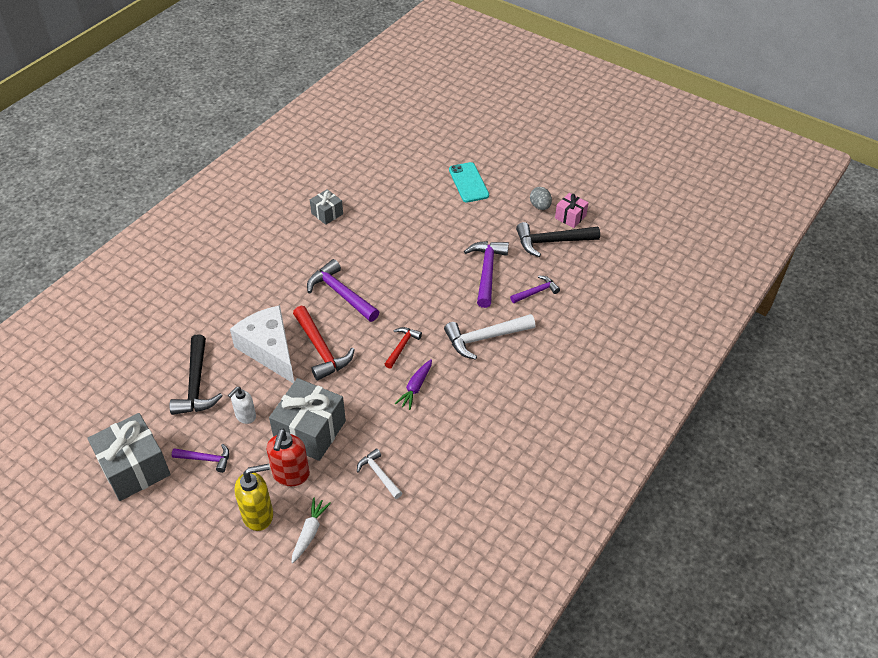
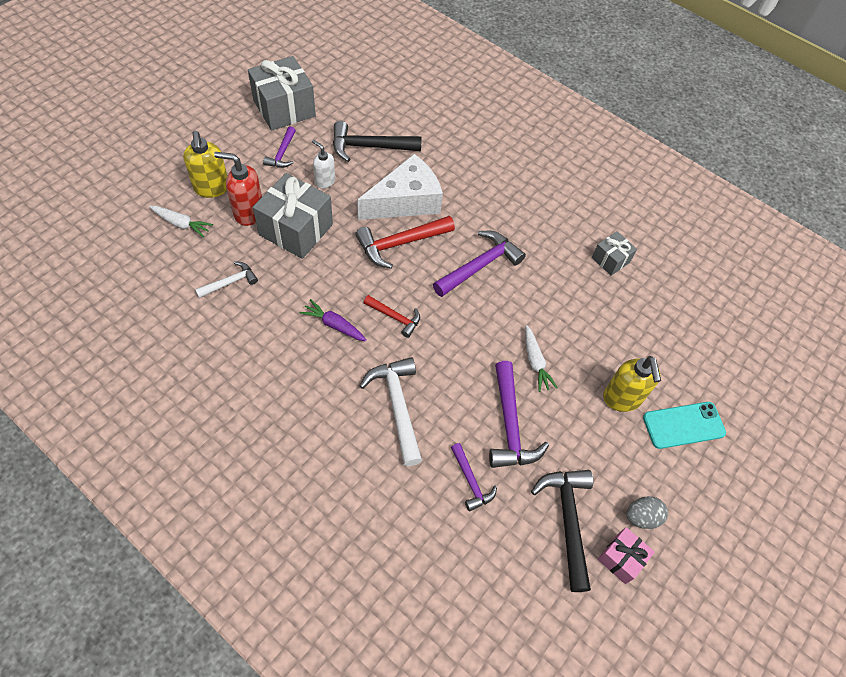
camera: 90 degrees right, 10 degrees up
(431, 258) = (535, 362): none -> white carrot
(454, 212) = (622, 399): none -> yellow soap dispenser
(487, 272) = (510, 425): purple hammer -> purple hammer turned 75 degrees clockwise

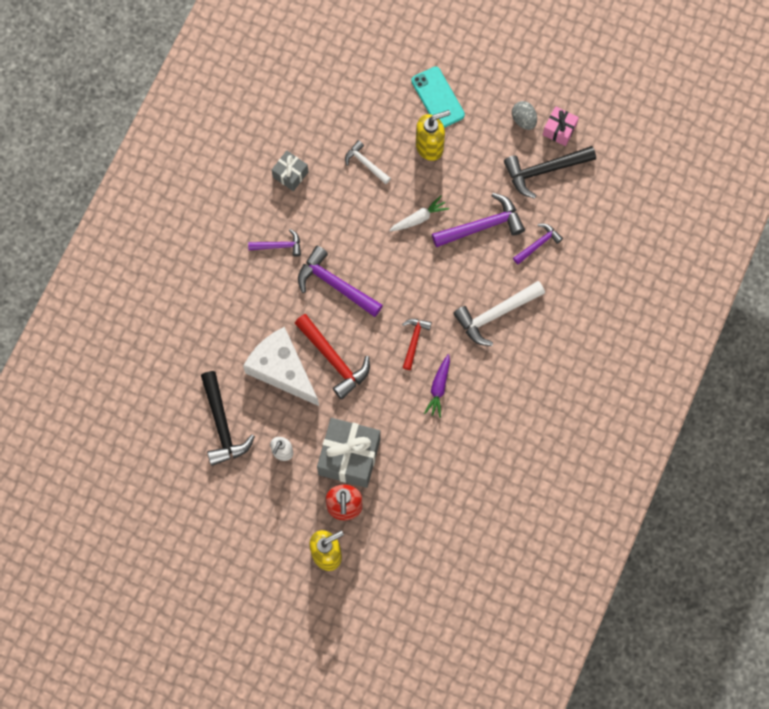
camera: 100 degrees left, 15 degrees up
(181, 224) = (378, 562): white carrot -> none
(230, 282) = (426, 491): white hammer -> white hammer (366, 163)
(282, 153) = (259, 506): purple hammer -> purple hammer (278, 246)
(284, 108) = (196, 528): grey gift -> none

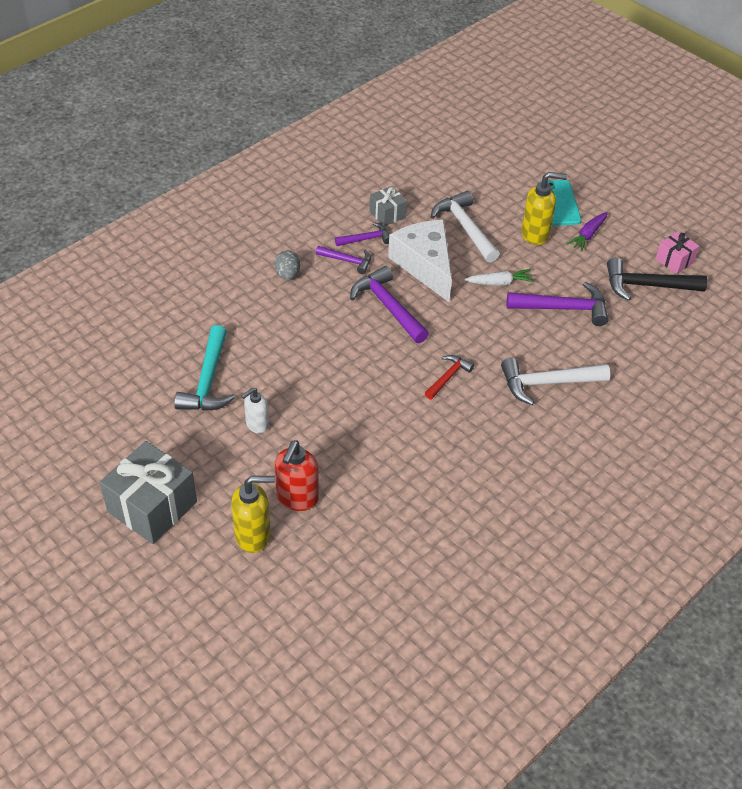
camera: 20 degrees right, 25 degrees down
(222, 424) = (208, 380): black hammer -> turquoise hammer
(282, 370) = (296, 356): white cheese -> white cheese (425, 265)
(333, 359) = (354, 365): red hammer -> none
(349, 457) = (327, 454): grey gift -> grey gift (152, 507)
(366, 163) = (465, 228): white hammer -> white hammer, size x1.72
(438, 388) = (456, 426): purple carrot -> purple carrot (587, 235)
(523, 120) = (640, 243): grey egg -> grey egg (287, 275)
(538, 244) = (617, 340): purple hammer -> purple hammer (366, 239)

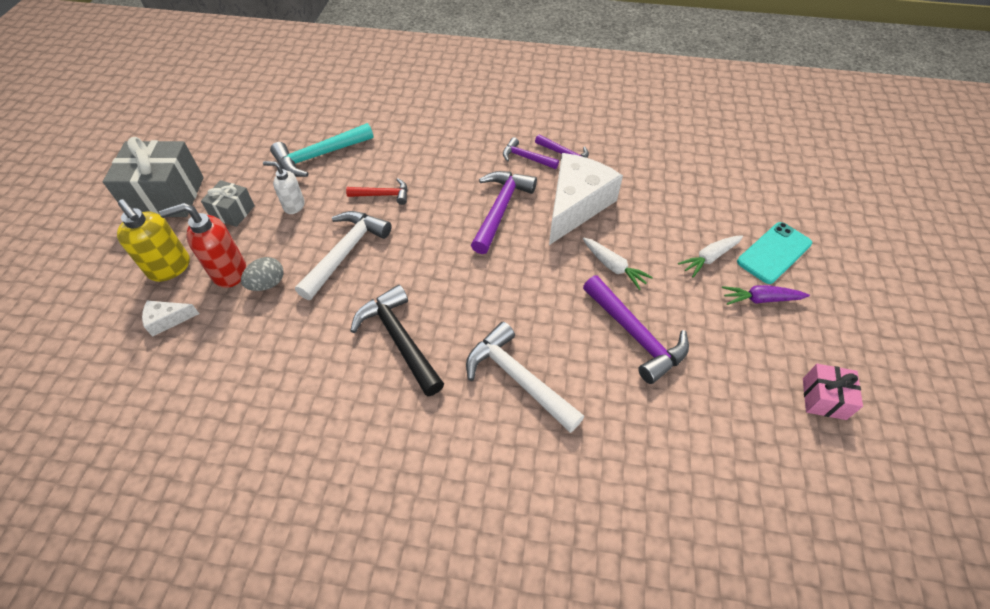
camera: 55 degrees right, 5 degrees up
(287, 275) = (473, 135): grey egg -> grey egg (267, 284)
(315, 557) = (168, 320): none -> white cheese
(347, 261) = (526, 158): purple hammer -> purple hammer turned 135 degrees clockwise
(387, 214) = (608, 151): grey gift -> grey gift (233, 212)
(448, 377) = (454, 295): red hammer -> red hammer (383, 195)
(465, 228) = (654, 206): white hammer -> white hammer (345, 253)
(535, 234) = (709, 258): yellow soap dispenser -> white carrot
(647, 285) = (754, 393): black hammer -> black hammer (399, 339)

